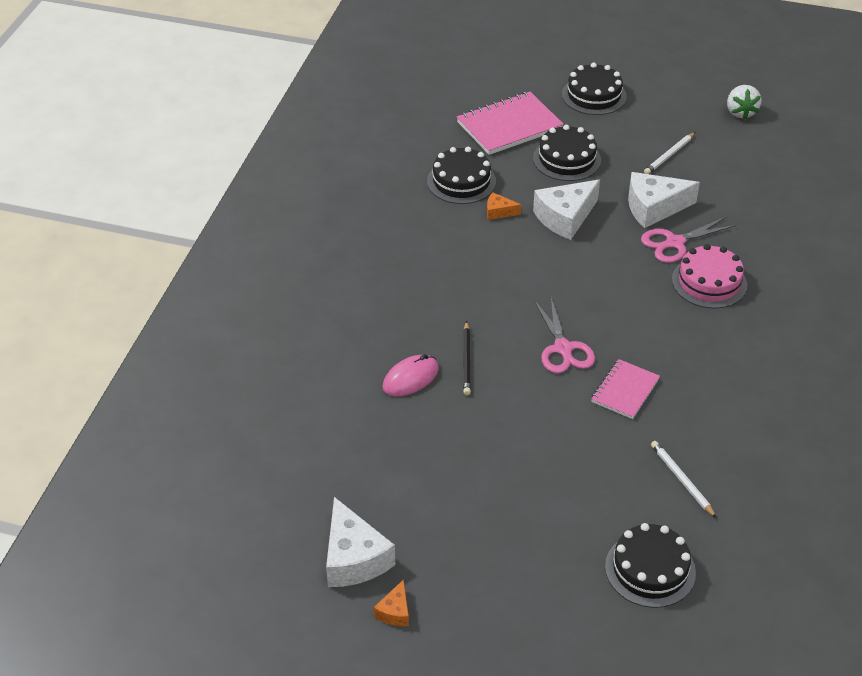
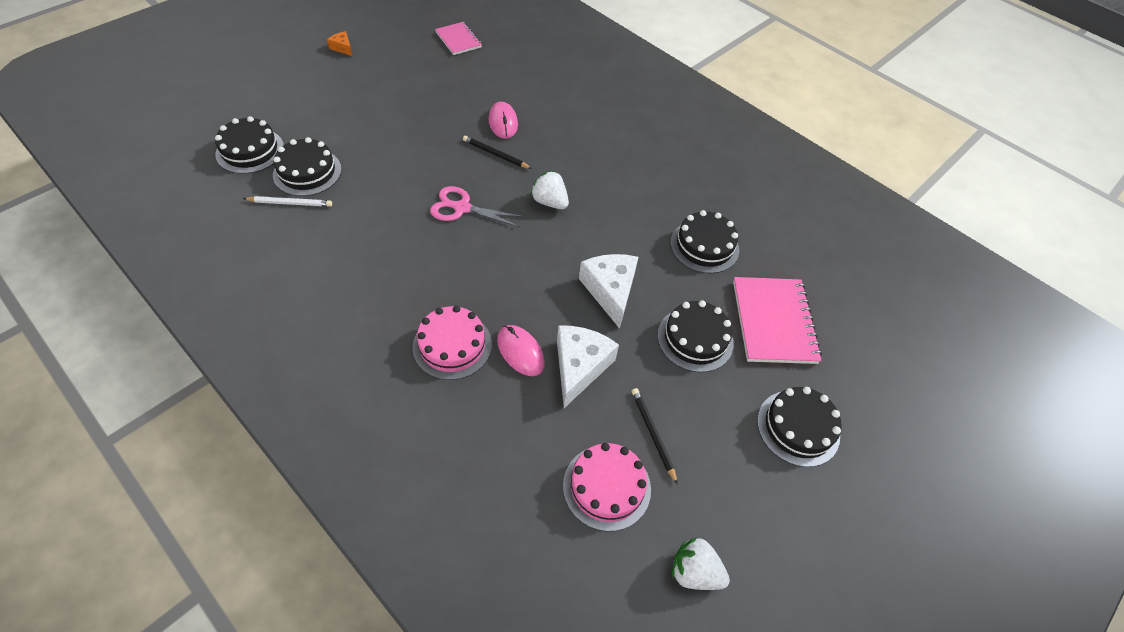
camera: 115 degrees right, 10 degrees up
(353, 558) = (391, 48): white cheese -> none
(497, 293) = (550, 202): none -> white strawberry
(499, 212) = (647, 250): orange cheese -> none
(625, 390) = (392, 219): pink notebook -> pink notebook (458, 40)
(631, 495) = (307, 172): none -> black cake
(669, 155) = (653, 434): white pencil -> black pencil
(674, 243) = (520, 352): pink scissors -> pink mouse
(729, 163) = (606, 487): none -> pink cake

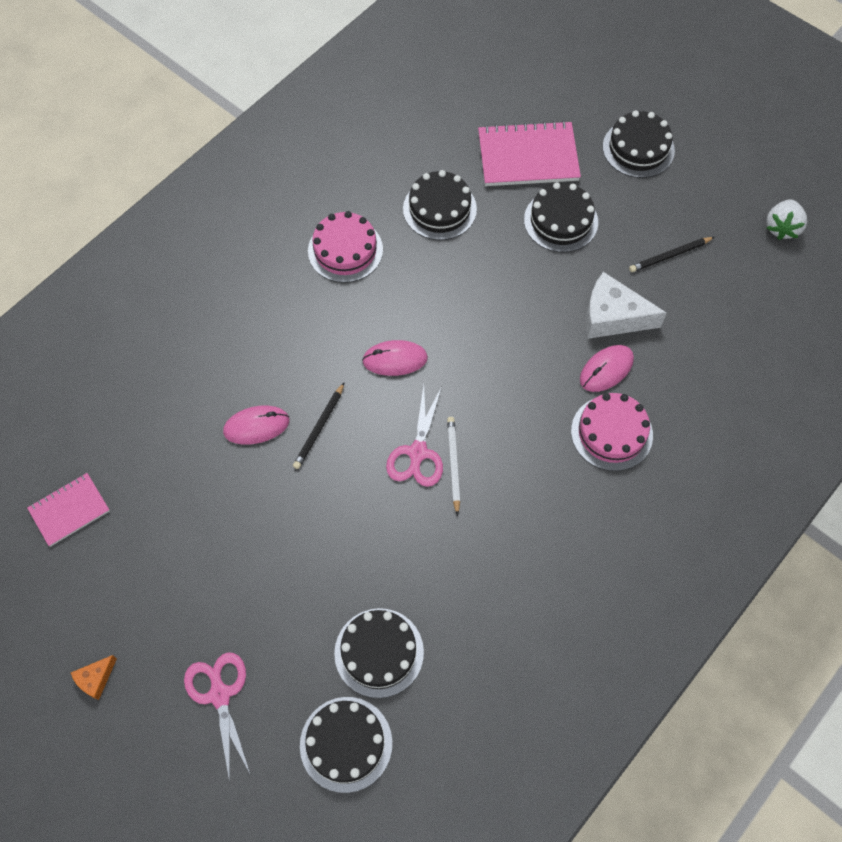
camera: 90 degrees left, 10 degrees up
(290, 203) = (438, 657): white pencil -> white pencil (453, 464)
(310, 96) = (219, 694): none -> pink scissors
(550, 202) = (395, 359): white strawberry -> pink mouse
(606, 487) = (727, 290): pink cake -> pink cake (345, 250)
(610, 291) = (515, 294): white cheese -> none

